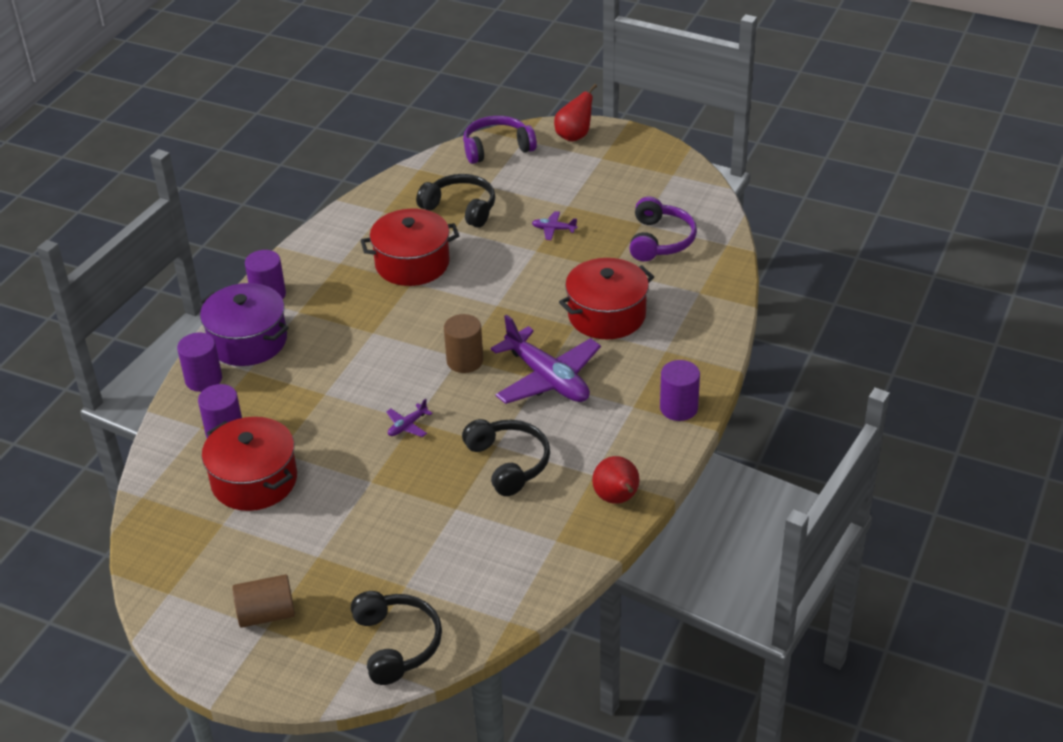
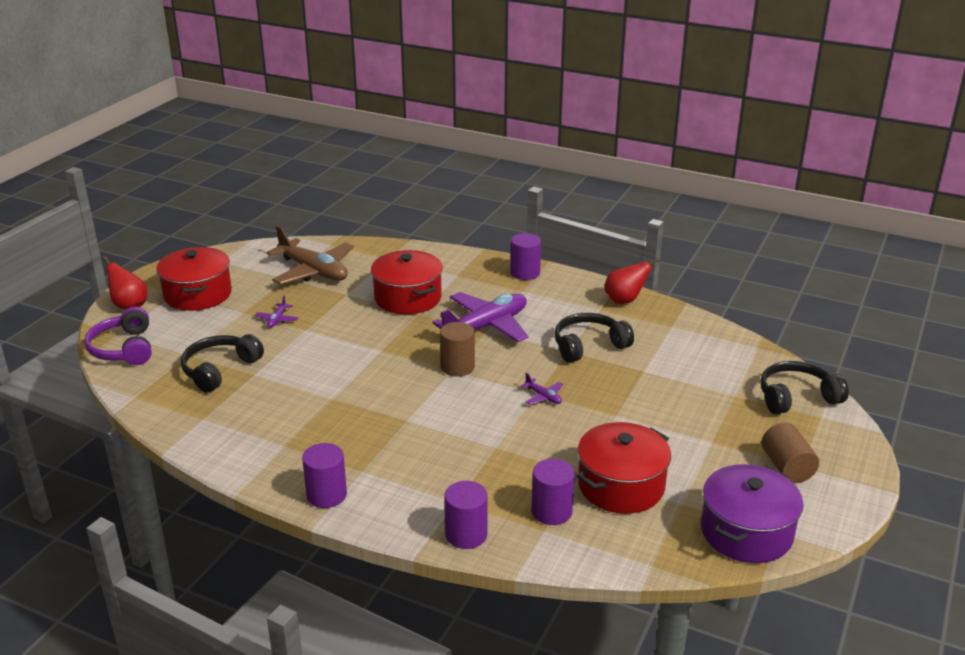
camera: 90 degrees left, 10 degrees down
(248, 341) = (405, 505): purple pot -> purple pot (746, 532)
(412, 263) = (302, 398): red pot -> red pot (198, 294)
(660, 240) = (313, 271): purple headphones -> brown plane

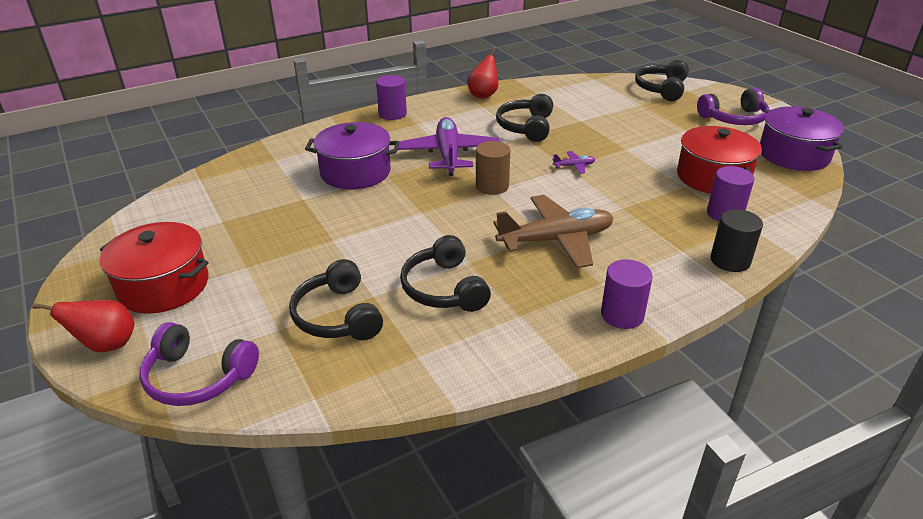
camera: 55 degrees left, 5 degrees up
(277, 320) = (292, 250): purple plane -> none
(288, 400) = (444, 288): none -> black headphones
(313, 271) = (234, 202): brown plane -> brown plane (556, 240)
(408, 298) = (355, 172): red pot -> purple pot
(466, 534) = (730, 260): purple cylinder -> black cylinder
(787, 467) = (734, 118): brown cylinder -> purple headphones

